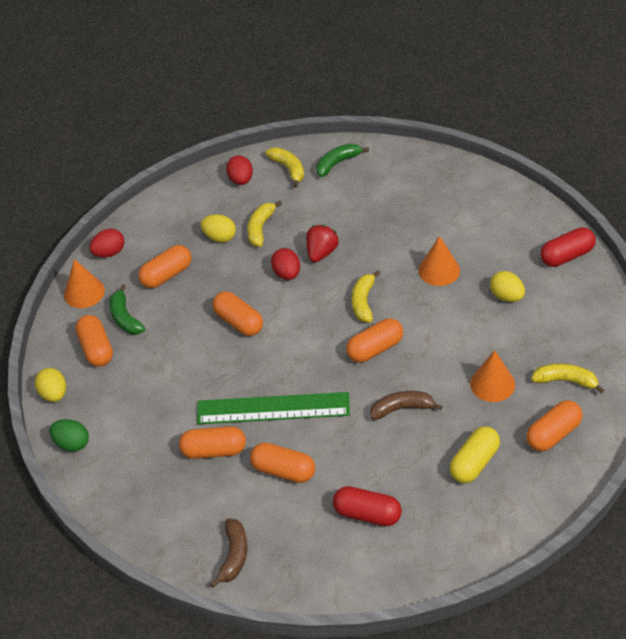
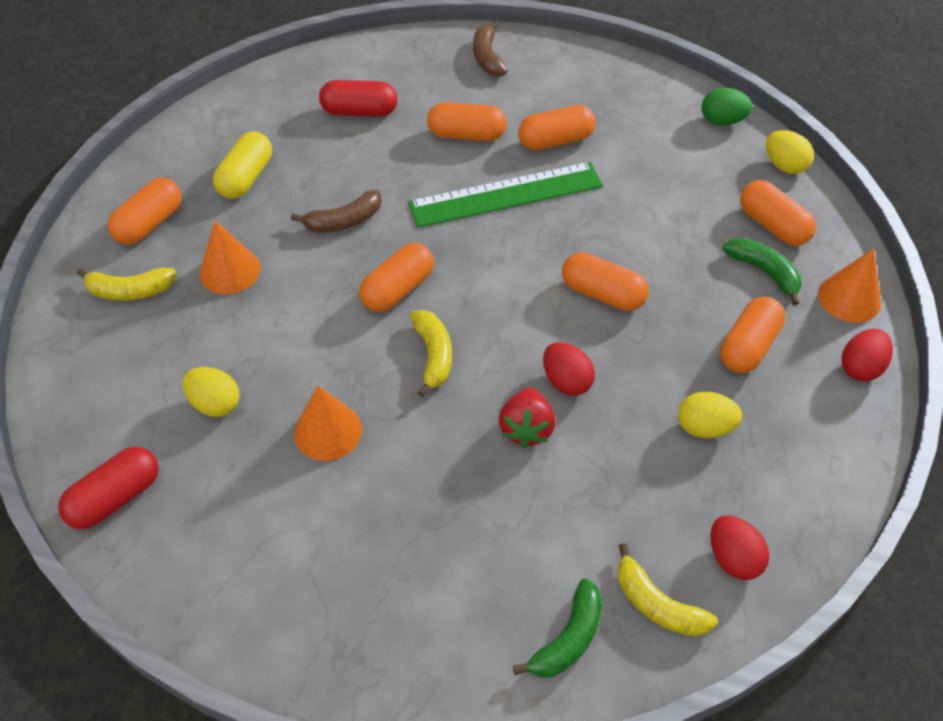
camera: 160 degrees right, 5 degrees up
(260, 228) = (646, 458): yellow banana -> none

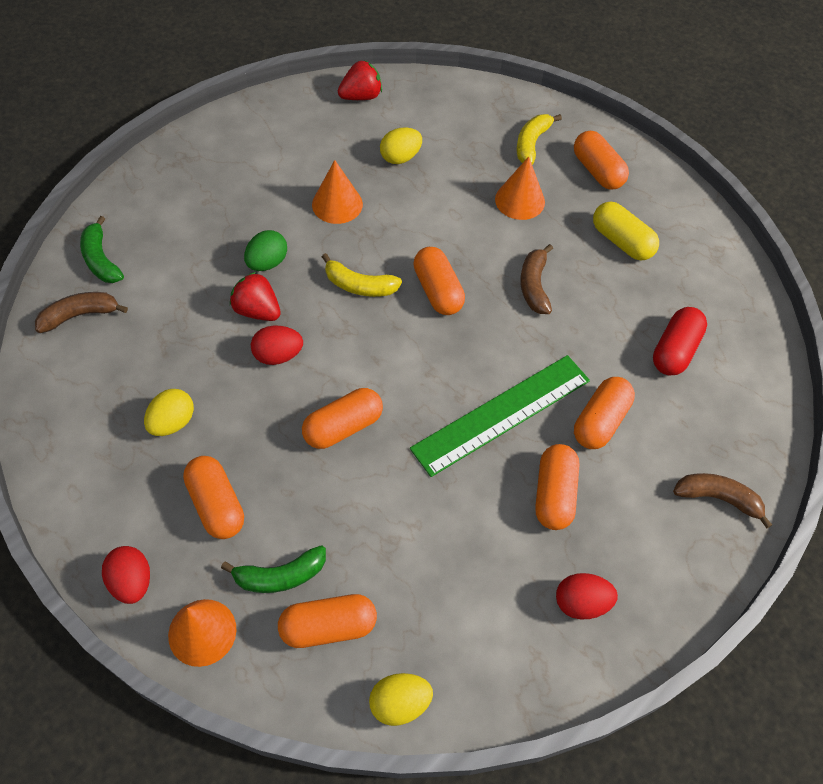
camera: 115 degrees right, 5 degrees up
(116, 498) = (361, 96): red capsule -> red strawberry
(506, 194) = (502, 414): green ruler -> green ruler turned 45 degrees clockwise
(657, 604) = (80, 315): yellow banana -> brown banana
(722, 121) = (502, 684): green egg -> green egg (267, 263)
(733, 558) = (69, 376): red egg -> red egg (581, 603)

